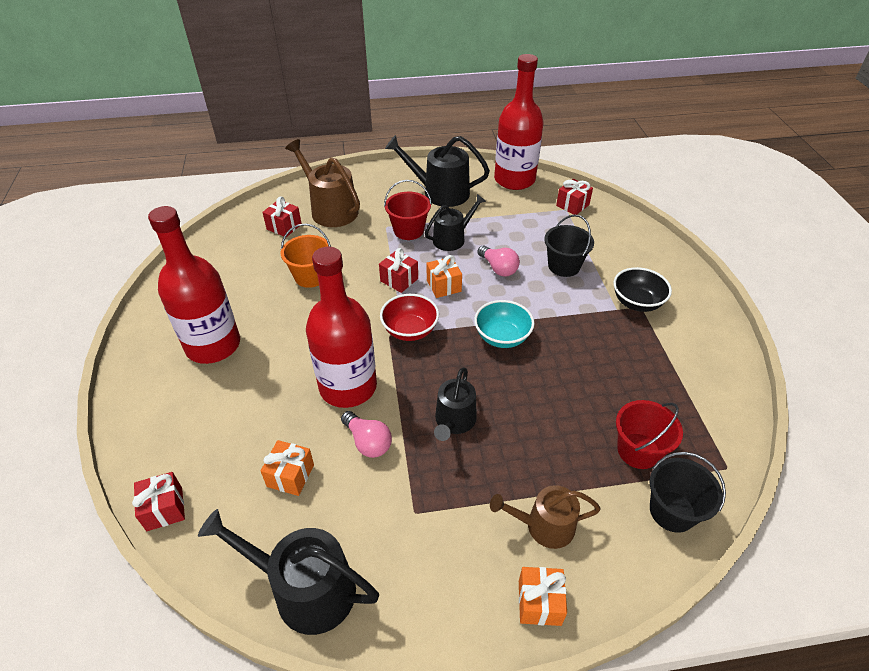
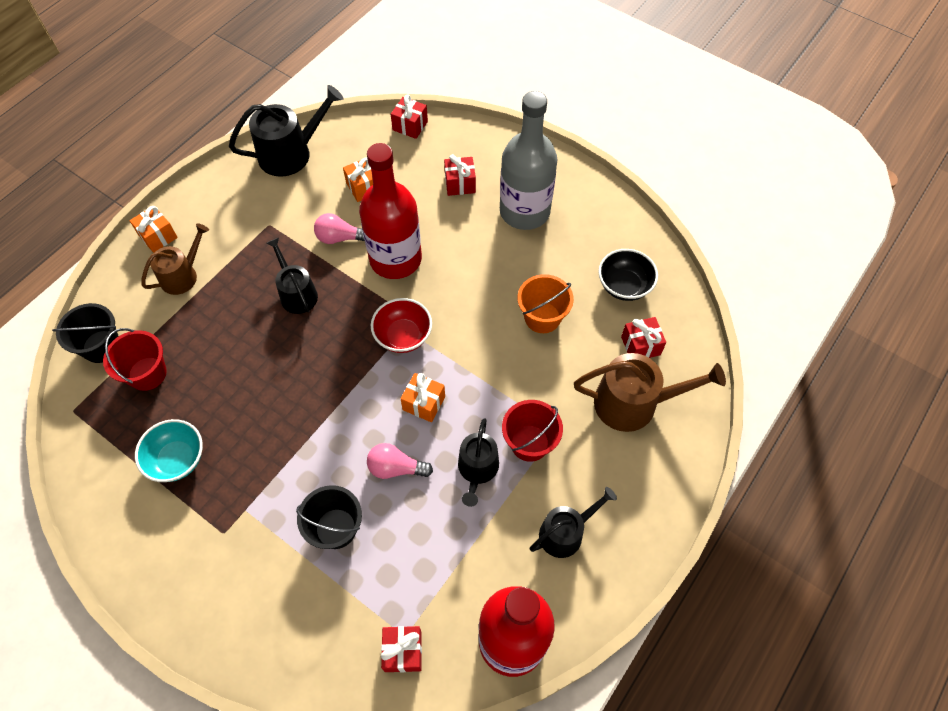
camera: 135 degrees right, 15 degrees up
(213, 345) = (524, 211): red bottle -> grey bottle
(399, 280) = (468, 376): red gift -> red gift (460, 184)
(440, 192) = (565, 532): black watering can -> black watering can, size x0.65
(502, 337) = (324, 391): turquoise bowl -> turquoise bowl (177, 459)
(637, 302) = (230, 536): black bowl -> black bowl (624, 286)

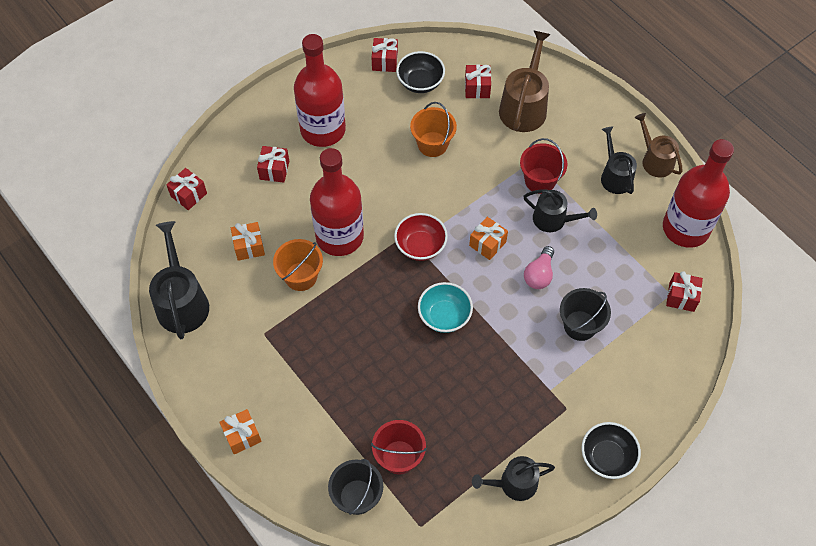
camera: 75 degrees left, 0 degrees up
(166, 591) = (607, 457): none -> black bowl
(177, 459) = (492, 438): turquoise bowl -> turquoise bowl (444, 316)
(182, 275) = (298, 417): brown watering can -> brown watering can (655, 160)
(297, 293) = (351, 321): black watering can -> black watering can (514, 484)
(340, 238) = (301, 276): pink light bulb -> orange bucket
(524, 211) = (323, 130): grey bottle -> red bottle
(639, 245) = (385, 61): none -> red gift

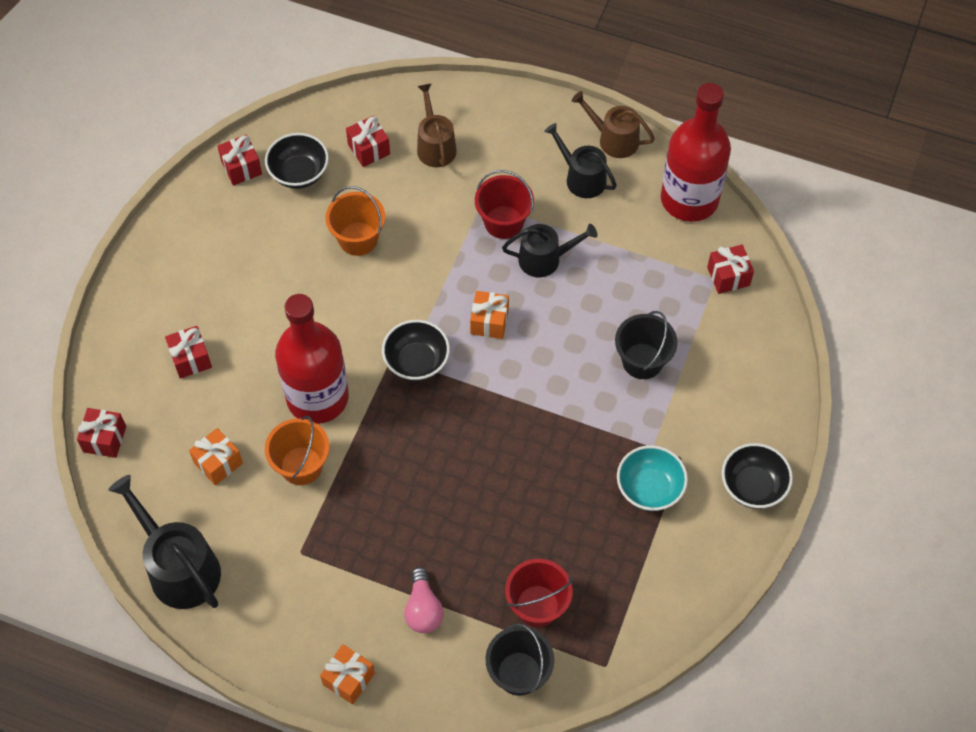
camera: 30 degrees left, 0 degrees up
(323, 130) = (218, 283): red bottle -> none
(420, 246) = (416, 362): red bowl -> black bowl
(444, 316) = (491, 426): turquoise bowl -> turquoise bowl (649, 489)
(514, 484) = (675, 567): black watering can -> none
(524, 106) = (435, 146): brown watering can -> brown watering can, size x0.65
(539, 274) = (566, 328): pink light bulb -> pink light bulb (423, 609)

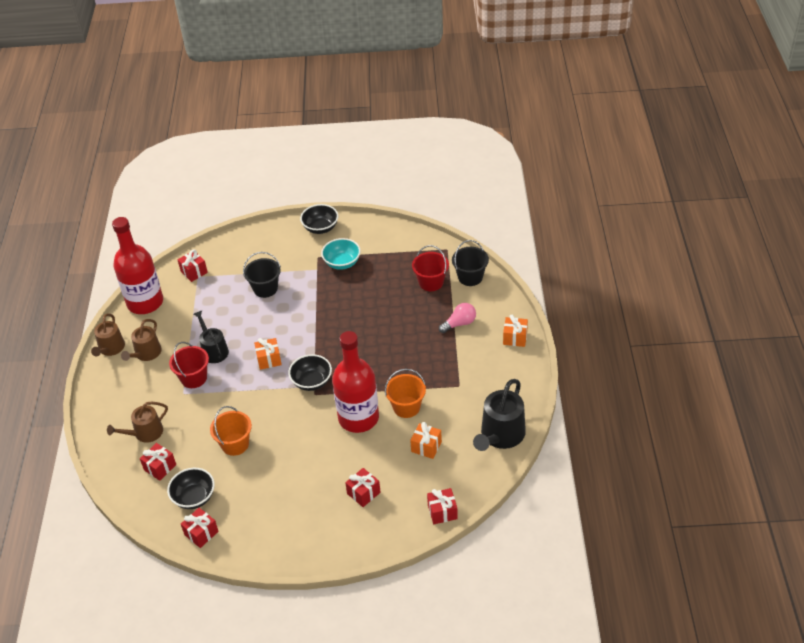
camera: 110 degrees left, 15 degrees down
(581, 178) = (146, 353): black watering can -> brown watering can

